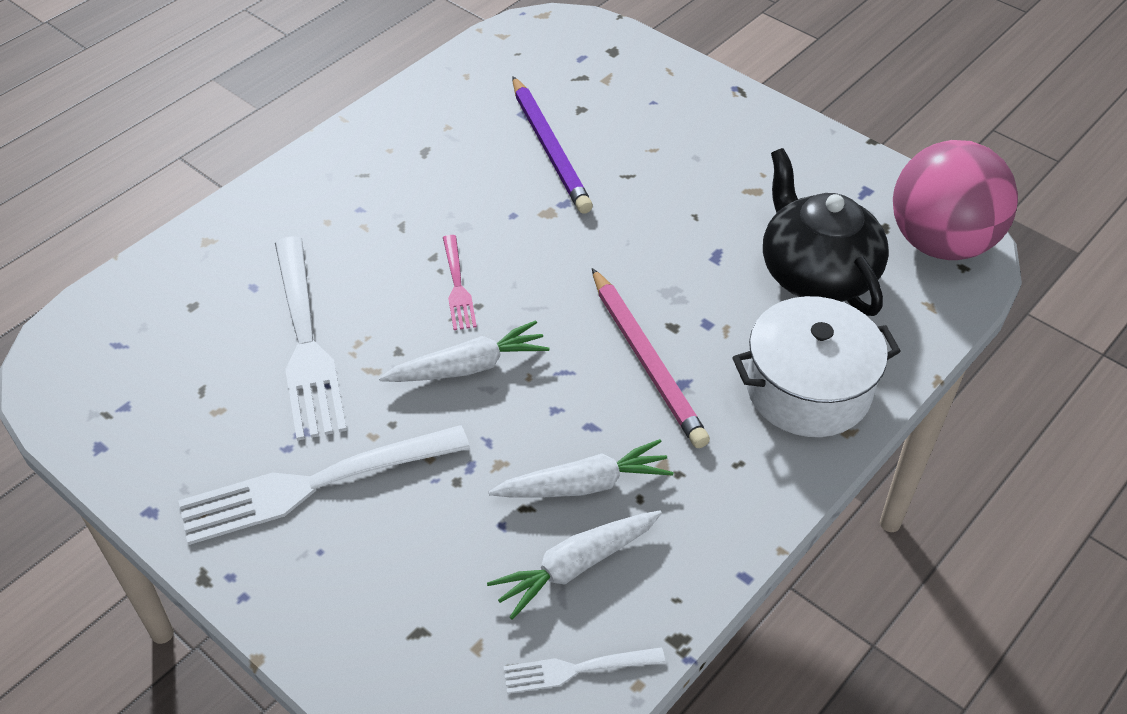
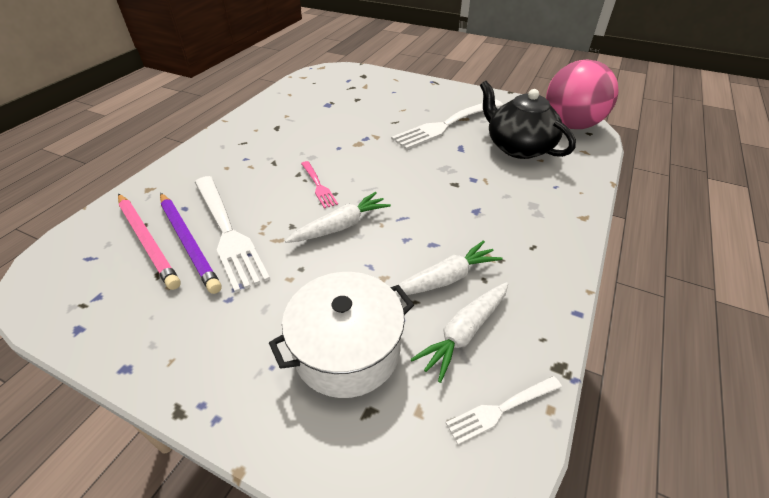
camera: 15 degrees left, 5 degrees down
(313, 485) = (254, 320): white fork -> white fork (446, 125)
(549, 148) = (347, 116): purple pencil -> purple pencil (188, 242)
(646, 360) = (448, 203): pink pencil -> pink pencil (147, 241)
(808, 389) = (548, 200): white pot -> white pot (347, 350)

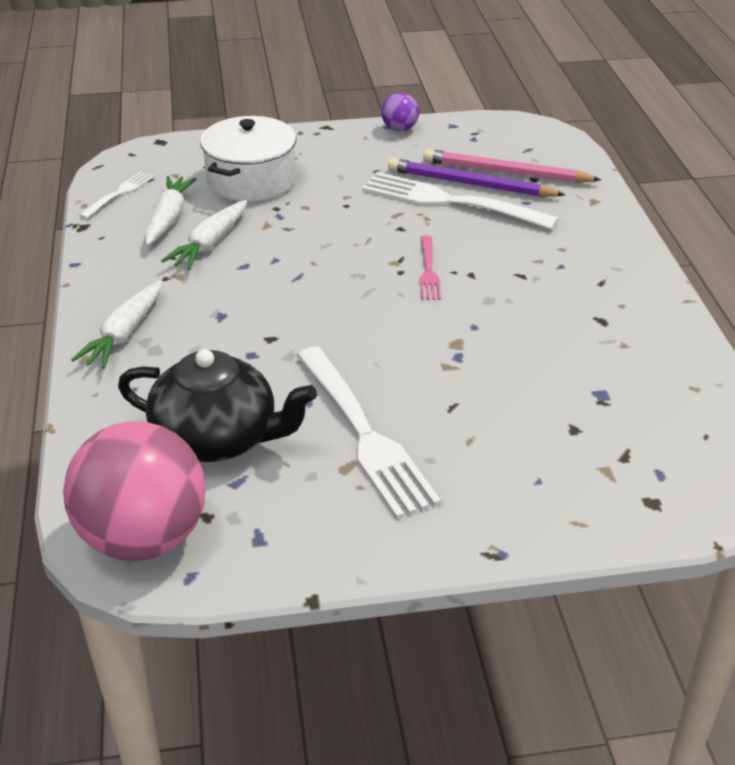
camera: 145 degrees right, 5 degrees down
(125, 354) = (399, 129): none -> purple ball
(318, 186) = (428, 271): pink fork -> pink fork turned 120 degrees counterclockwise
(341, 226) = (352, 245): white carrot -> white carrot (124, 334)
(446, 125) = (365, 435): white fork -> white fork turned 135 degrees clockwise

